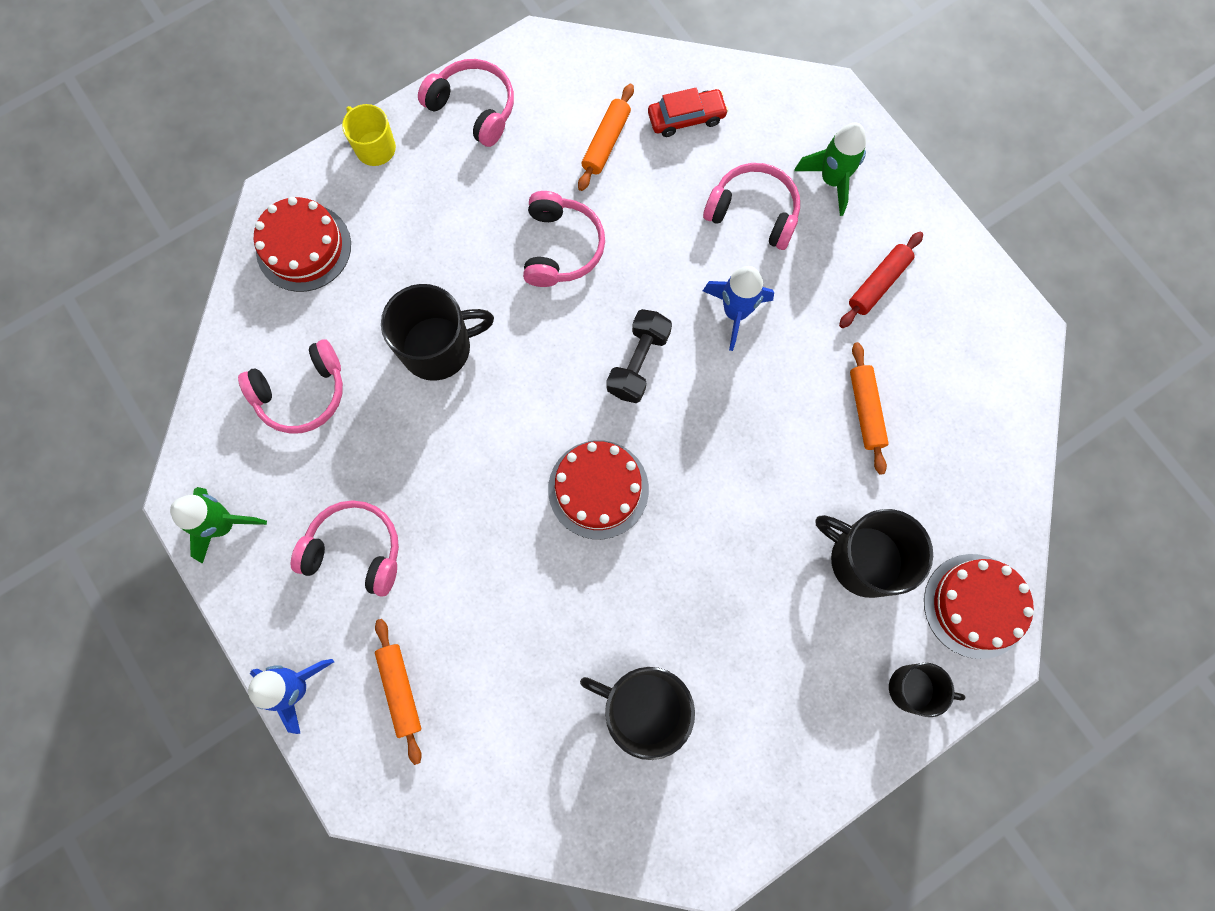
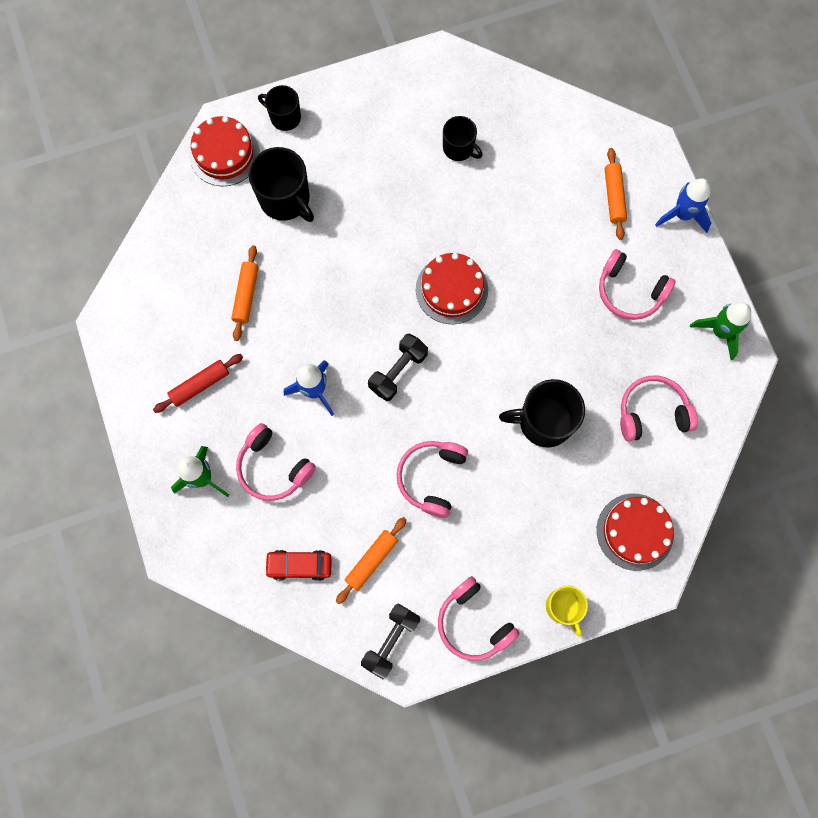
camera: 165 degrees left, 0 degrees up
(561, 70) = (391, 640): none -> black dumbbell
(643, 708) = (459, 148): black mug -> black mug, size x0.61

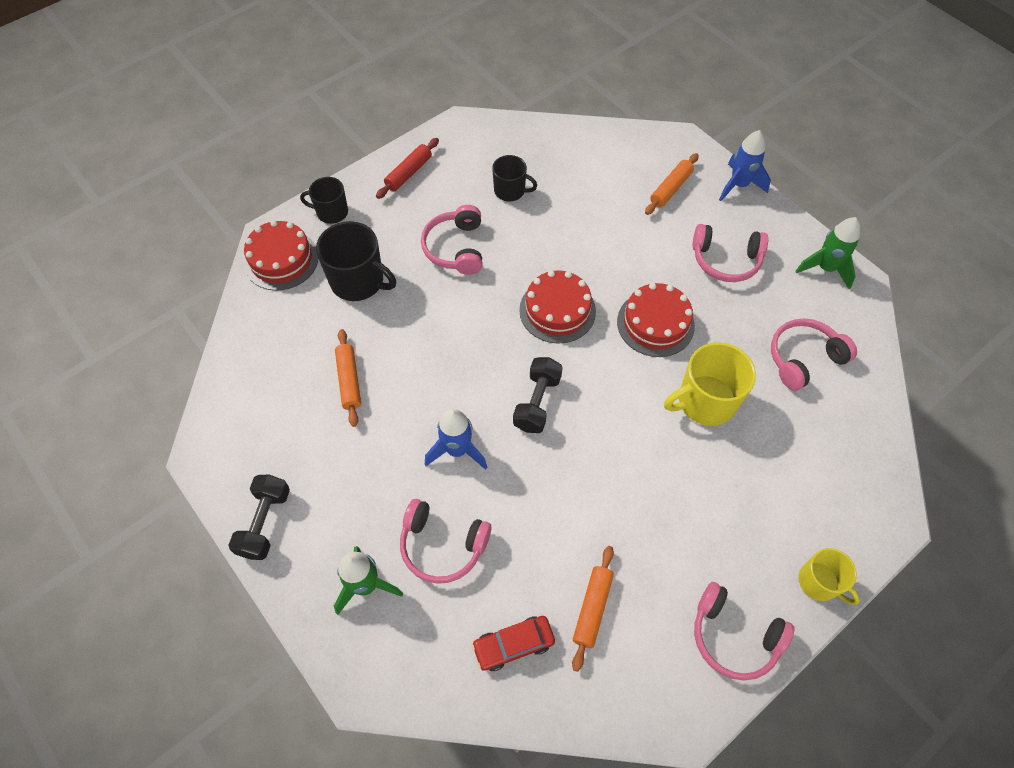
camera: 20 degrees left, 15 degrees down
(200, 385) = (329, 486): red rolling pin -> red rolling pin (409, 173)
(391, 640) = (653, 693): black dumbbell -> black dumbbell (265, 522)
(431, 478) = (618, 496): pink headphones -> pink headphones (456, 248)
(544, 421) = (705, 401): black mug -> yellow mug
(614, 197) = (670, 189): orange rolling pin -> orange rolling pin turned 60 degrees clockwise
(635, 531) = (849, 477): red cake -> red cake (655, 323)

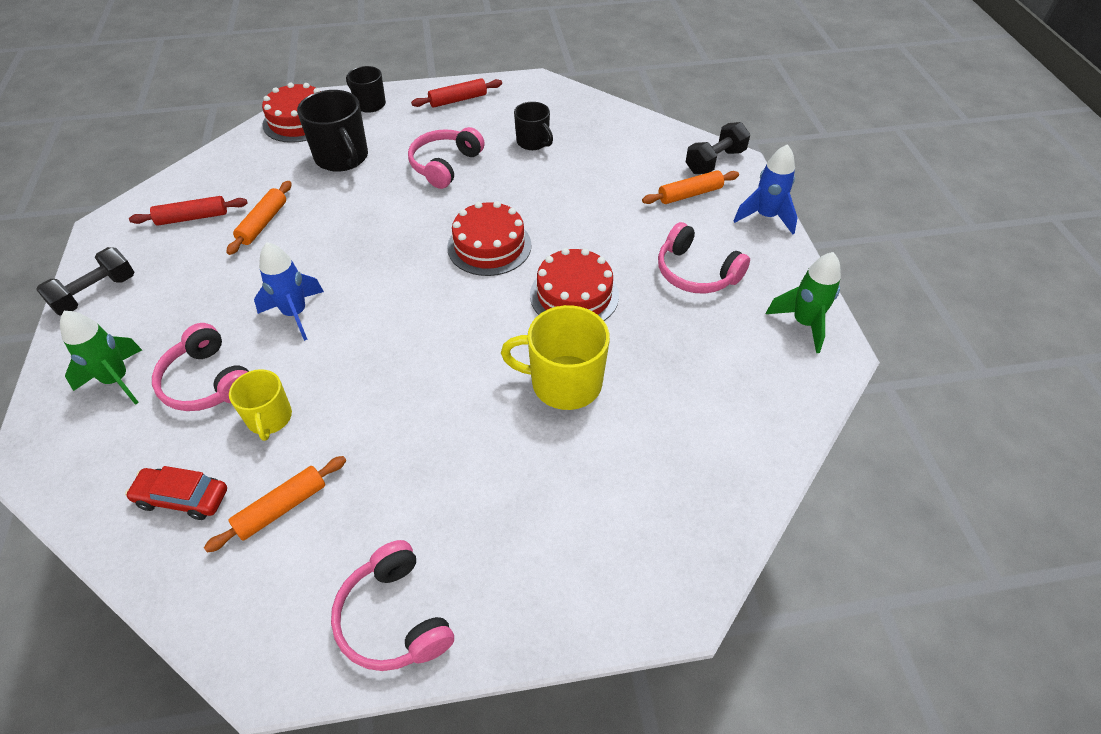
camera: 30 degrees right, 10 degrees down
(278, 406) = (192, 218): none -> red rolling pin
(537, 402) = (401, 309): black dumbbell -> black dumbbell (715, 161)
(803, 358) = (707, 393): pink headphones -> none
(819, 582) = (536, 619): yellow mug -> yellow mug (269, 418)

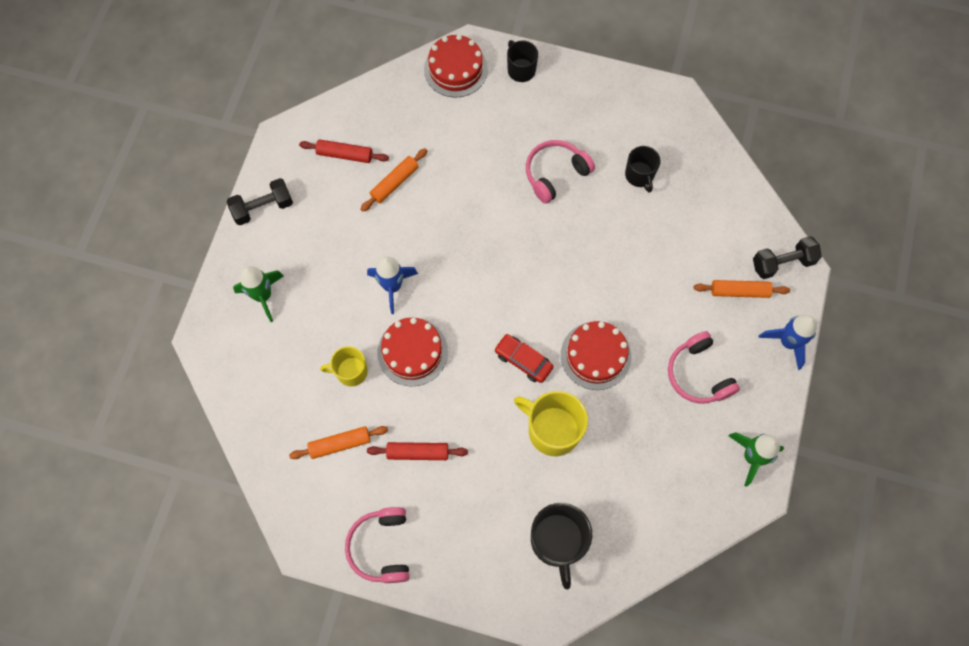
camera: 25 degrees right, 20 degrees up
(182, 498) = (284, 409): red car -> red car (523, 360)
(208, 382) = (319, 323): pink headphones -> none
(269, 418) = (351, 371): yellow mug -> yellow mug turned 75 degrees clockwise
(342, 158) = (476, 130): black mug -> black mug (557, 541)
(458, 100) = (598, 94): red rolling pin -> red rolling pin (417, 452)
(489, 246) = (554, 279): red cake -> red cake (412, 352)

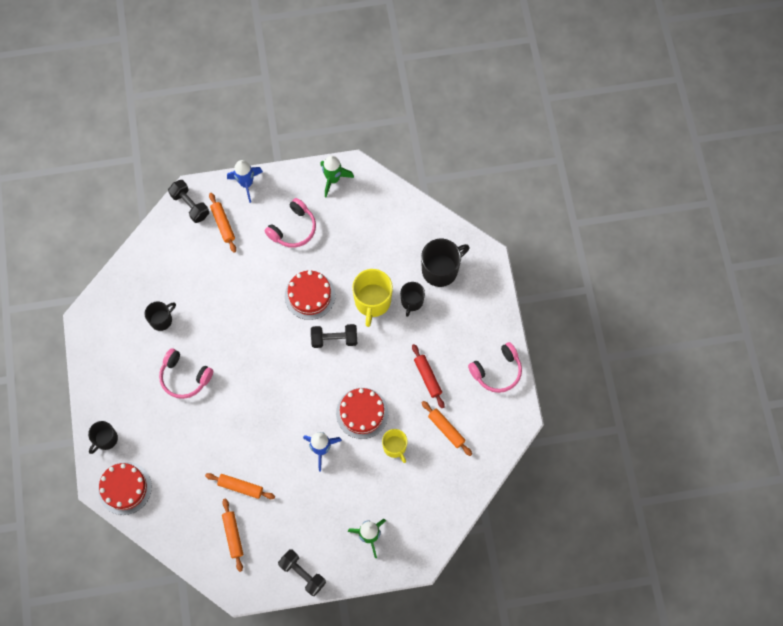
camera: 115 degrees left, 0 degrees up
(345, 155) = (233, 535): red rolling pin -> orange rolling pin
(523, 360) = (334, 339): red car -> black dumbbell
(529, 480) = (412, 301): none -> black mug

